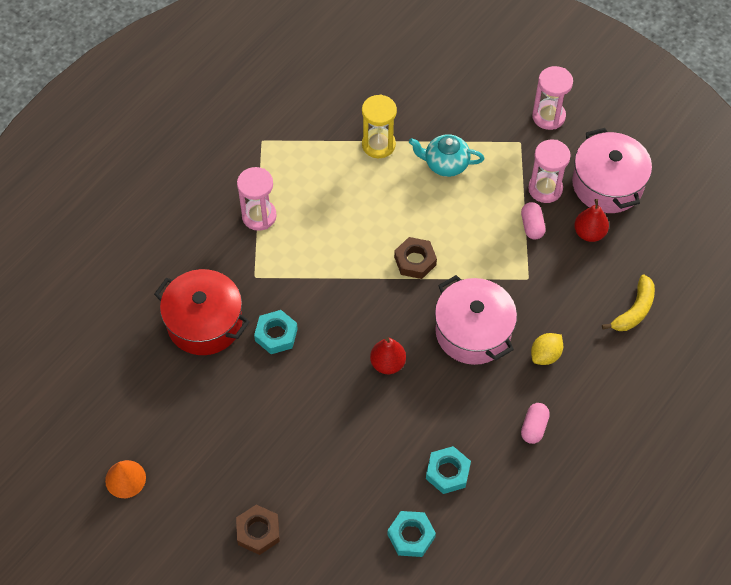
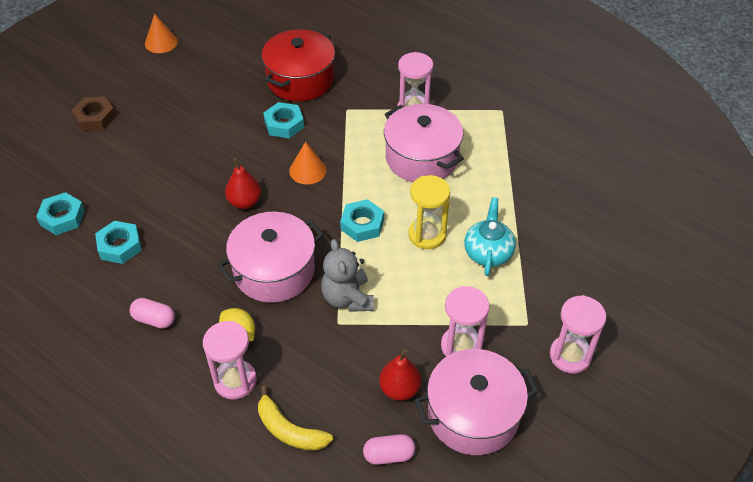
camera: 90 degrees right, 10 degrees down
(328, 211) = (421, 158): none -> pink pot
(344, 309) = (308, 170): none -> orange cone
(378, 145) = (507, 196): yellow hourglass -> yellow hourglass (427, 235)
(415, 261) = (362, 224): brown nut -> turquoise nut
(501, 271) = (347, 298): none -> grey teddy bear
(532, 226) = (408, 330): pink capsule -> pink capsule (389, 455)
(592, 354) = (235, 381): none -> pink hourglass

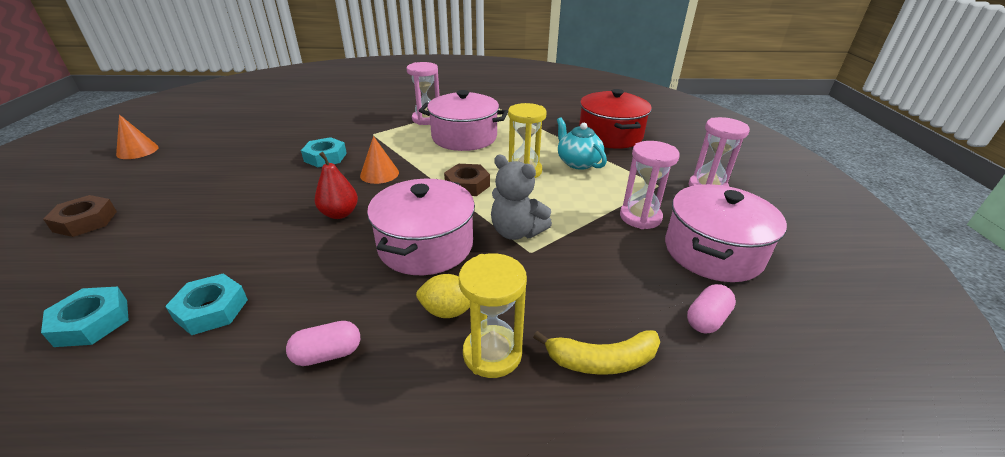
camera: 40 degrees left, 15 degrees down
(235, 381) = (492, 353): pink hourglass -> yellow hourglass
(300, 79) = (312, 131): red pot -> red pot (610, 135)
(362, 224) = (467, 185): turquoise nut -> brown nut
(399, 389) = (642, 267): red pear -> none

